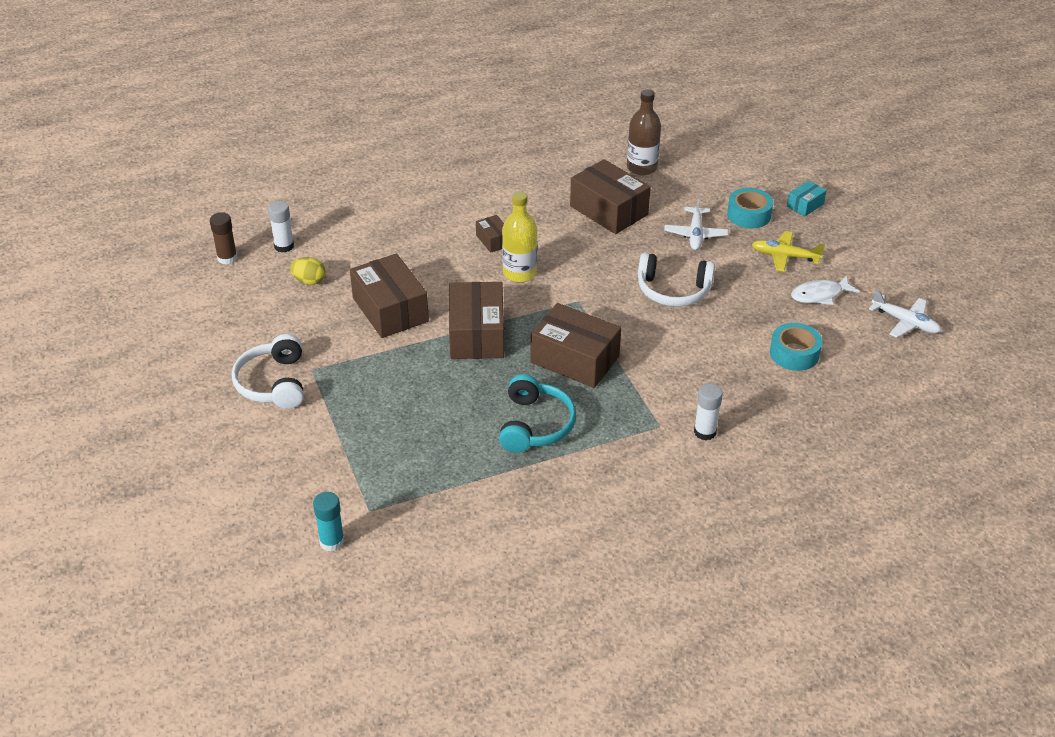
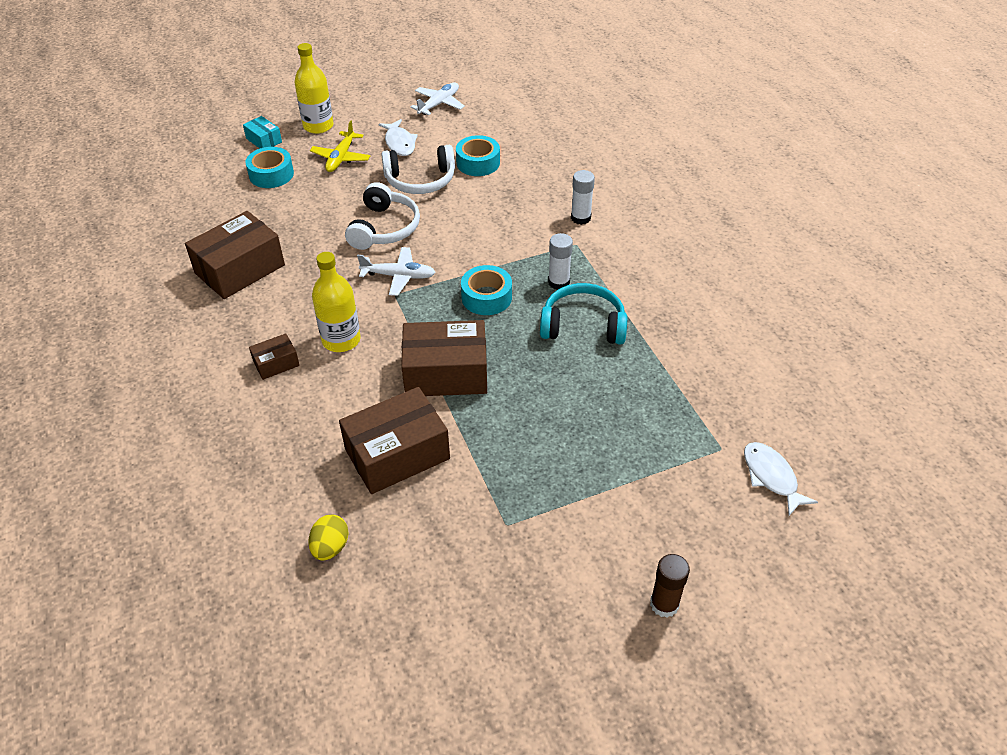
camera: 90 degrees left, 5 degrees up
(227, 258) = (261, 662): brown glue stick -> brown glue stick (664, 604)
(273, 383) = (532, 563): white headphones -> white headphones (420, 180)
(284, 246) = (246, 588): white glue stick -> white glue stick (558, 282)
(332, 541) = (771, 477): turquoise glue stick -> white fish
(574, 359) = (486, 297): brown box -> turquoise tape
(642, 167) = (166, 242): brown bottle -> none
(695, 234) = (296, 210): white plane -> white plane (399, 276)
(839, 237) = (318, 126): none -> yellow bottle

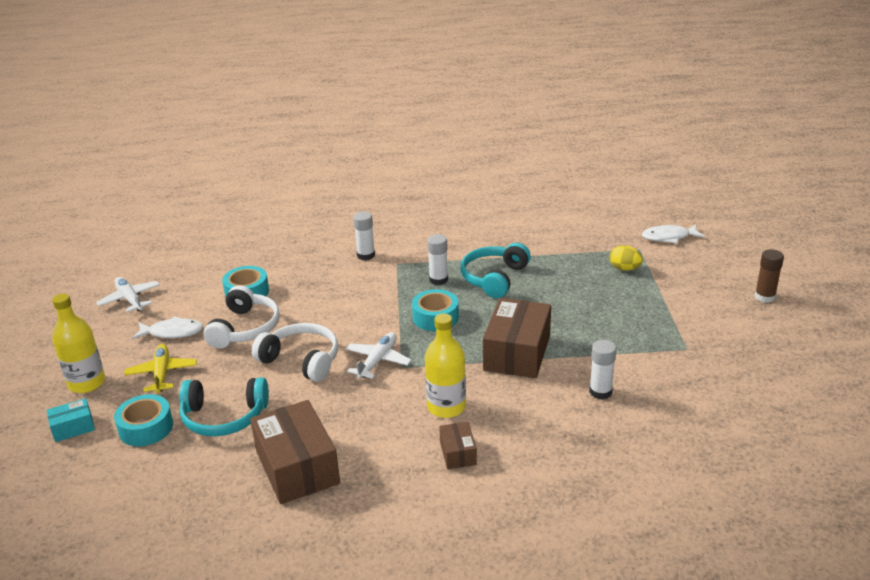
camera: 70 degrees left, 15 degrees down
(294, 209) = (224, 417): none -> turquoise headphones
(330, 547) = (692, 442): yellow egg -> yellow egg (624, 269)
(341, 158) = (162, 374): yellow plane -> yellow plane turned 135 degrees counterclockwise
(397, 454) = (600, 392): brown box -> white glue stick

